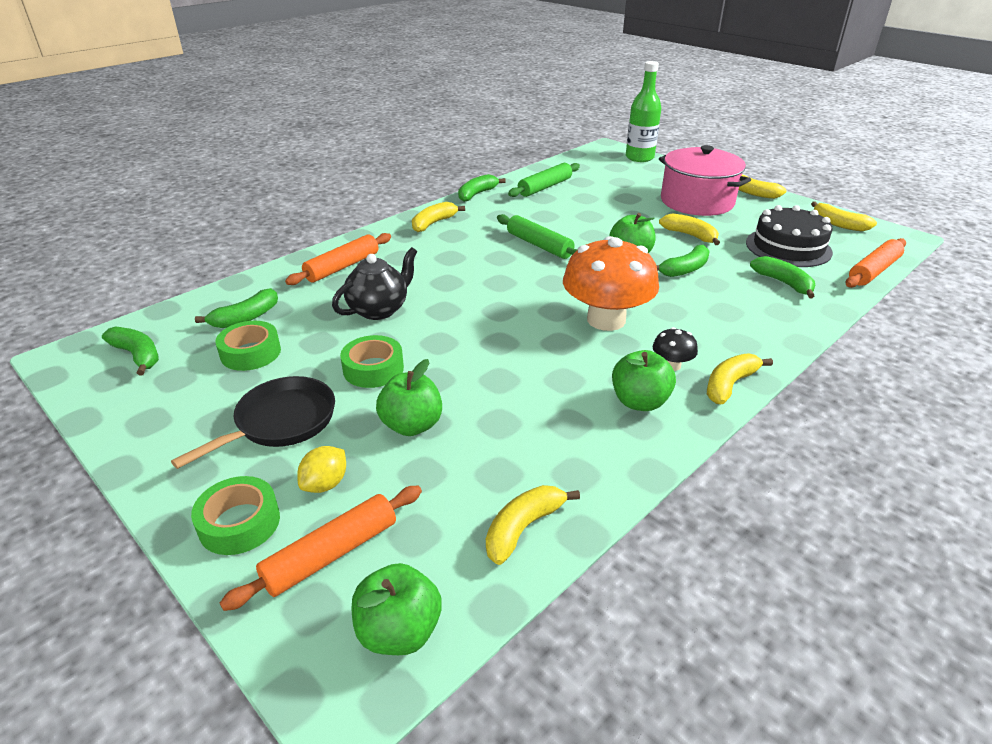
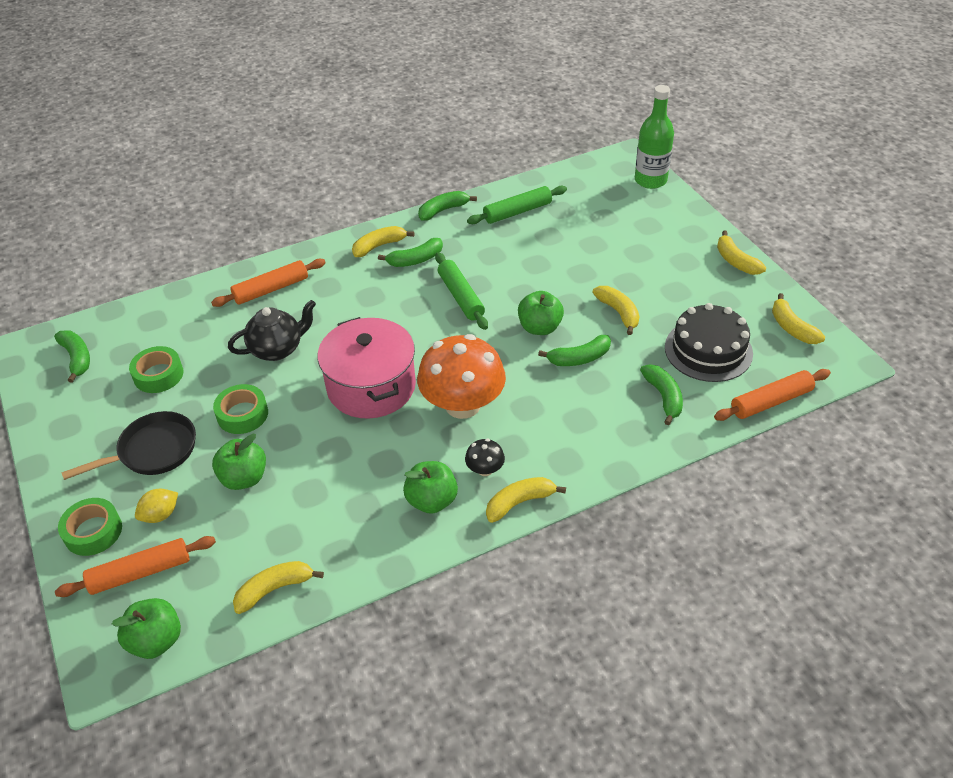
camera: 20 degrees right, 10 degrees up
(245, 318) = (169, 335): green banana -> green banana (415, 260)
(697, 201) = (663, 264): pink pot -> pink pot (371, 386)

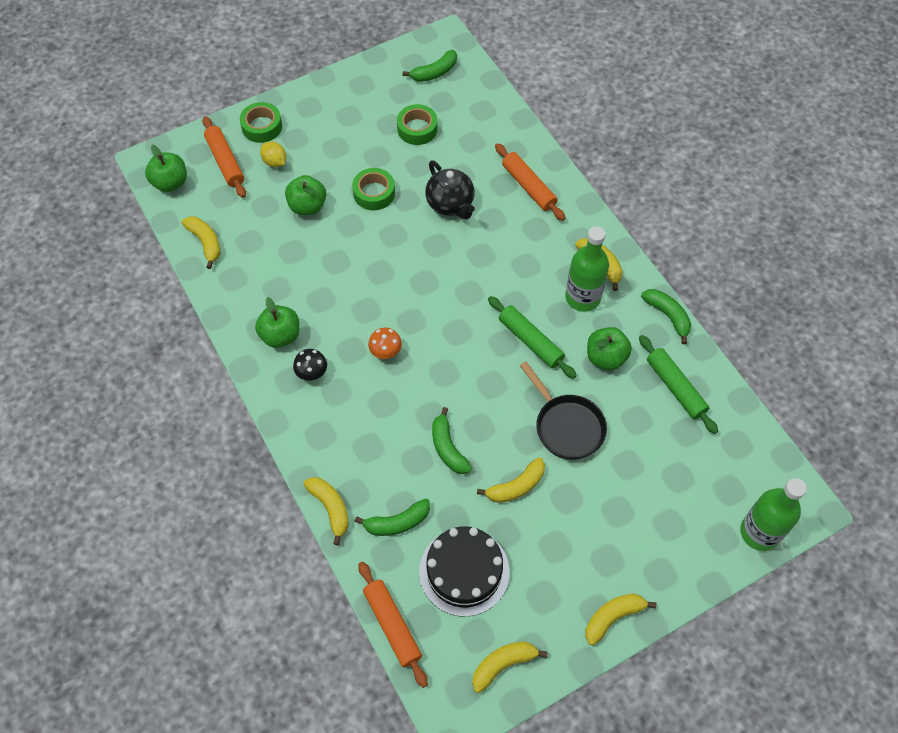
camera: 85 degrees right, 15 degrees up
(153, 451) = (336, 144): black pan -> black pan (566, 426)
(371, 386) = (407, 279): pink pot -> none
(415, 260) = (582, 297): green banana -> green bottle
(461, 296) = (530, 341): green rolling pin -> green rolling pin turned 75 degrees clockwise
(462, 405) = (385, 351): orange mushroom -> orange mushroom, size x0.43
(520, 502) = (276, 400): yellow banana -> yellow banana (330, 508)
(540, 328) = (489, 412): green apple -> green apple (606, 357)

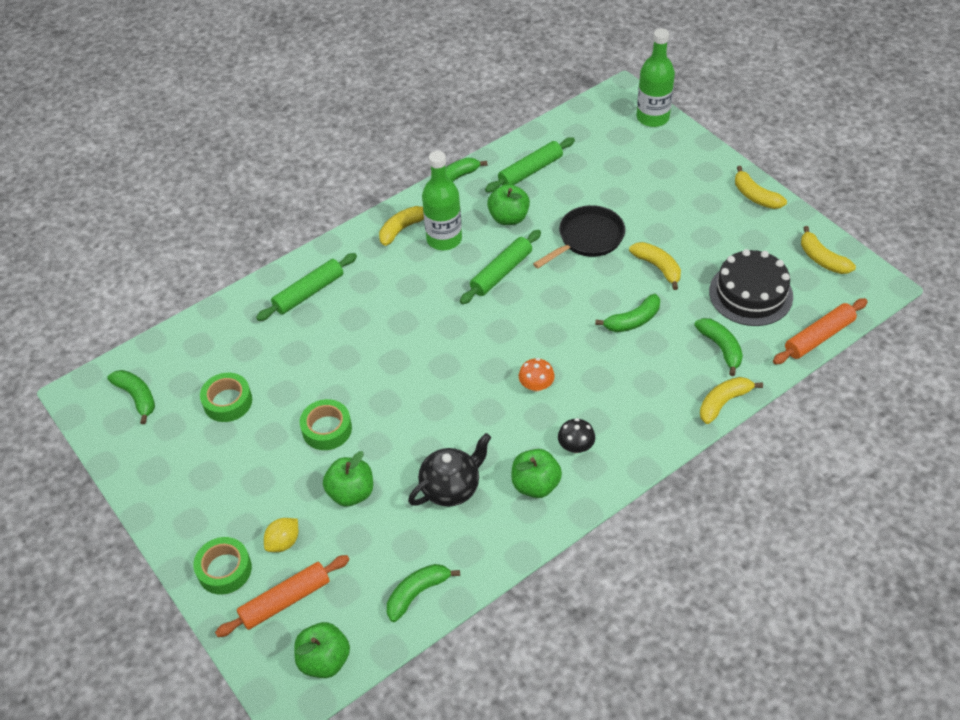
camera: 95 degrees left, 10 degrees down
(205, 243) = (417, 593): yellow banana -> green banana
(450, 204) = (337, 356): black teapot -> black teapot (451, 488)
(529, 186) = (308, 292): orange rolling pin -> green rolling pin

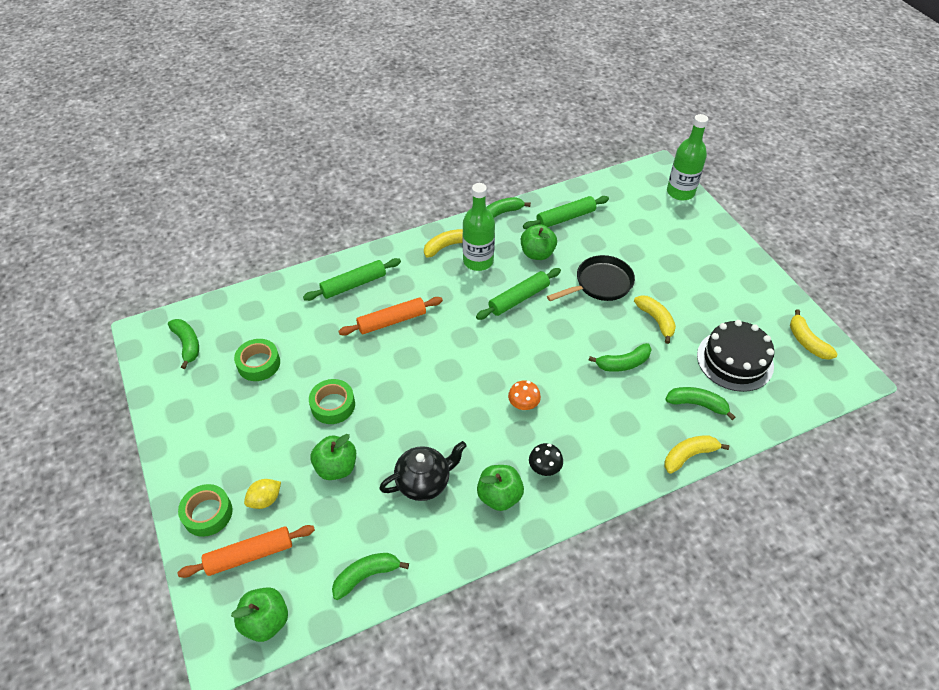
camera: 10 degrees right, 0 degrees up
(721, 348) = (697, 404): green banana -> green banana turned 60 degrees counterclockwise
(755, 196) = (756, 274): yellow banana -> none
(819, 337) = (790, 413): orange rolling pin -> orange rolling pin (392, 321)

